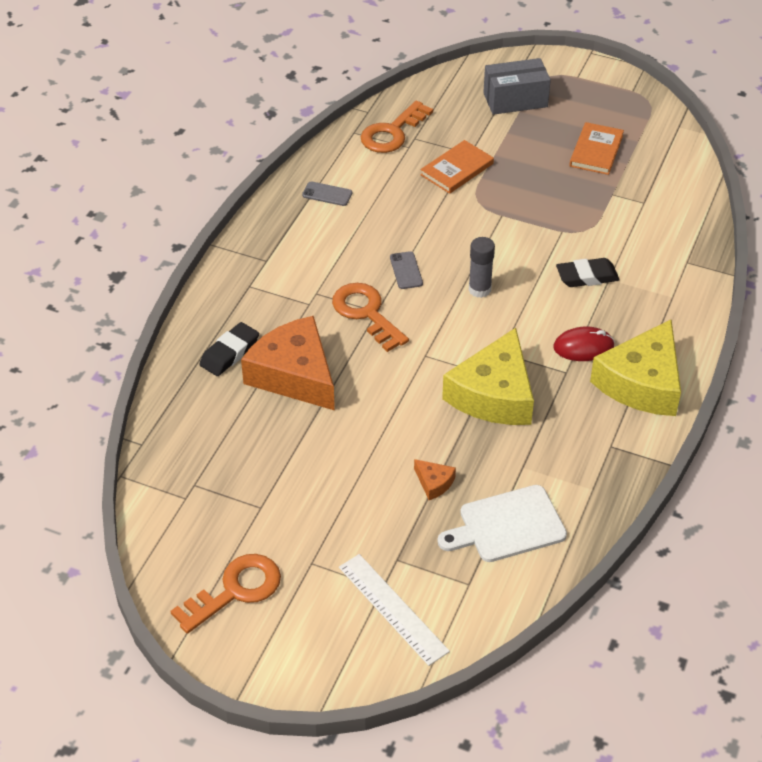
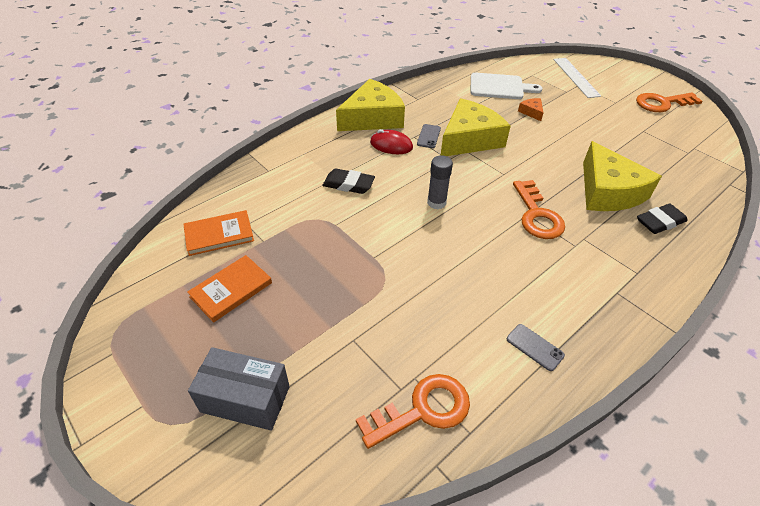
camera: 155 degrees left, 0 degrees up
(294, 375) = (608, 191): orange cheese -> yellow cheese
(406, 270) = (488, 237): grey phone -> grey phone (429, 136)
(457, 169) = (381, 324): orange book -> orange book (219, 235)

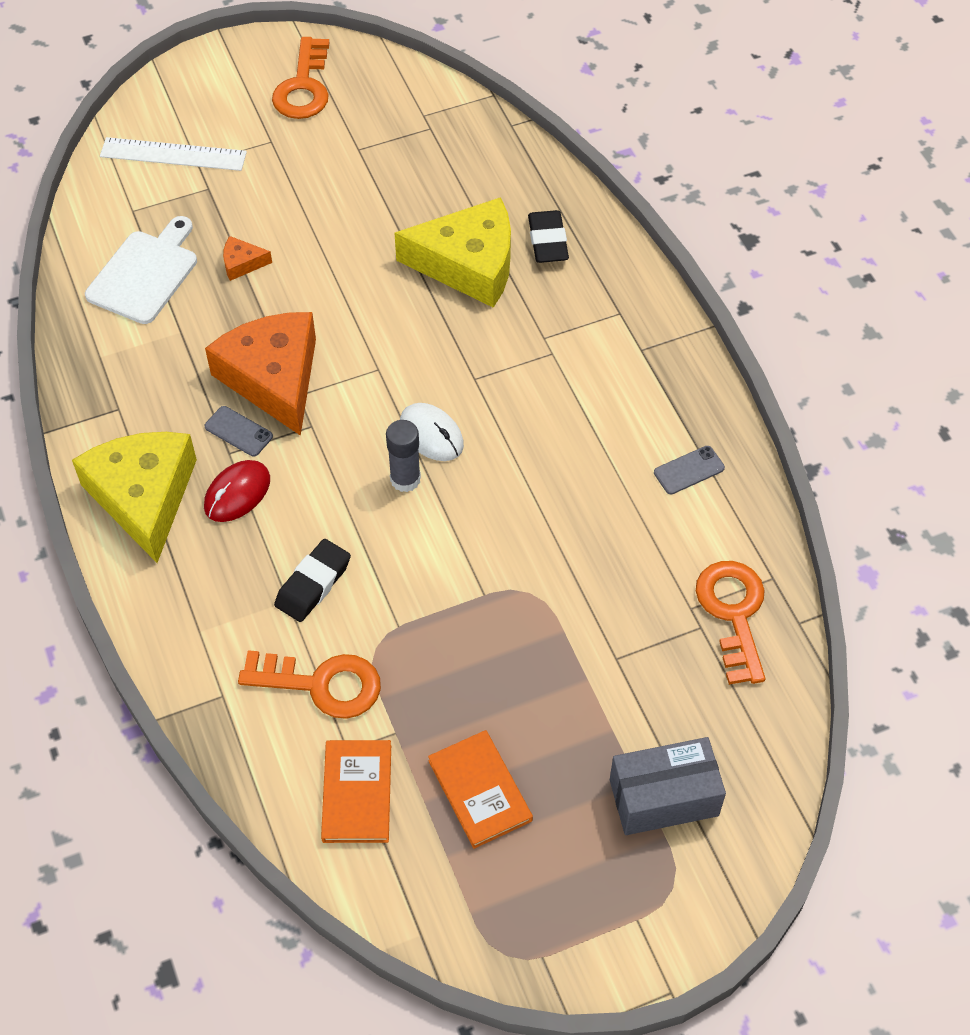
camera: 70 degrees left, 10 degrees up
(245, 399) = (663, 797): grey box -> grey box turned 45 degrees clockwise
(469, 139) = (274, 378): yellow cheese -> orange cheese
(474, 205) = (431, 434): none -> white mouse
(537, 215) = (481, 368): orange key -> orange key (322, 684)

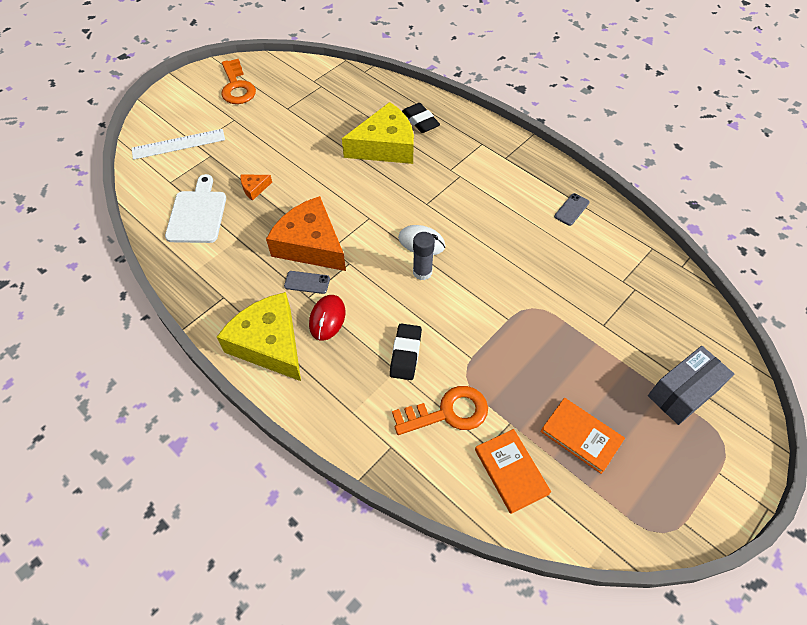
camera: 25 degrees left, 0 degrees up
(733, 613) = (646, 275): orange key -> none

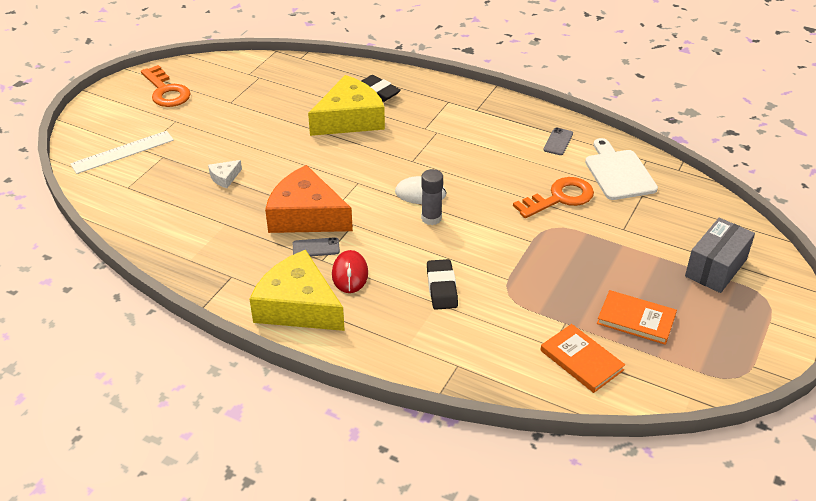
camera: 15 degrees left, 15 degrees down
(197, 214) = (171, 210): white cutting board -> white cutting board (618, 173)
(254, 188) = (225, 177): orange cheese -> white cheese
(448, 412) = (503, 326): orange key -> orange key (560, 198)

